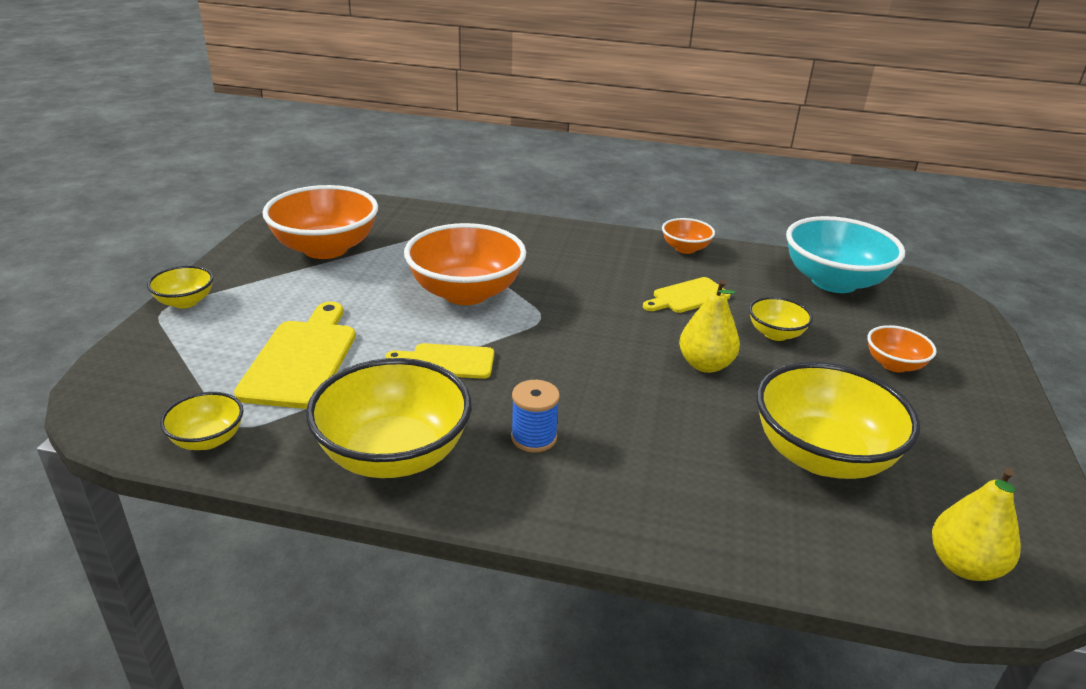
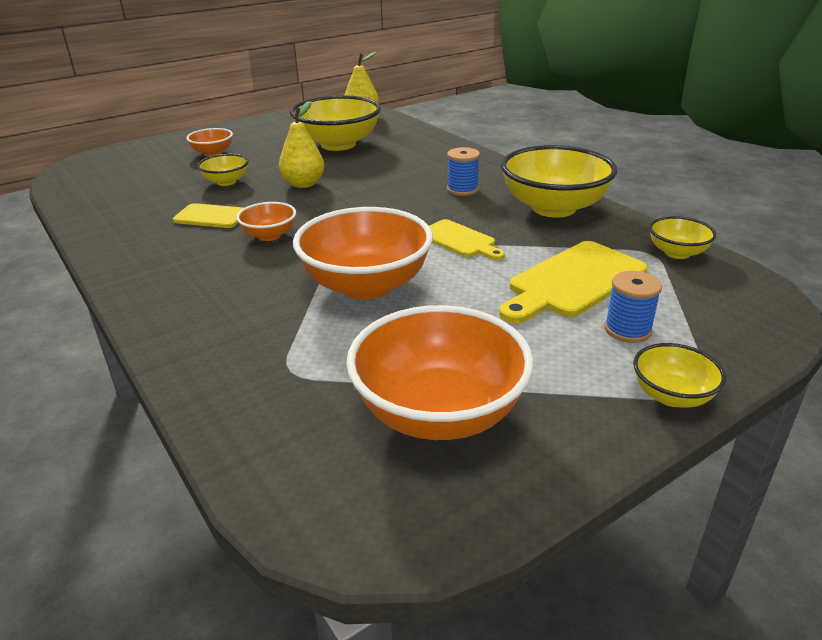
camera: 135 degrees left, 0 degrees up
(232, 334) = (627, 330): none -> blue spool
(685, 248) = (115, 249): orange bowl -> orange bowl (269, 235)
(834, 282) = (106, 190): turquoise bowl -> none

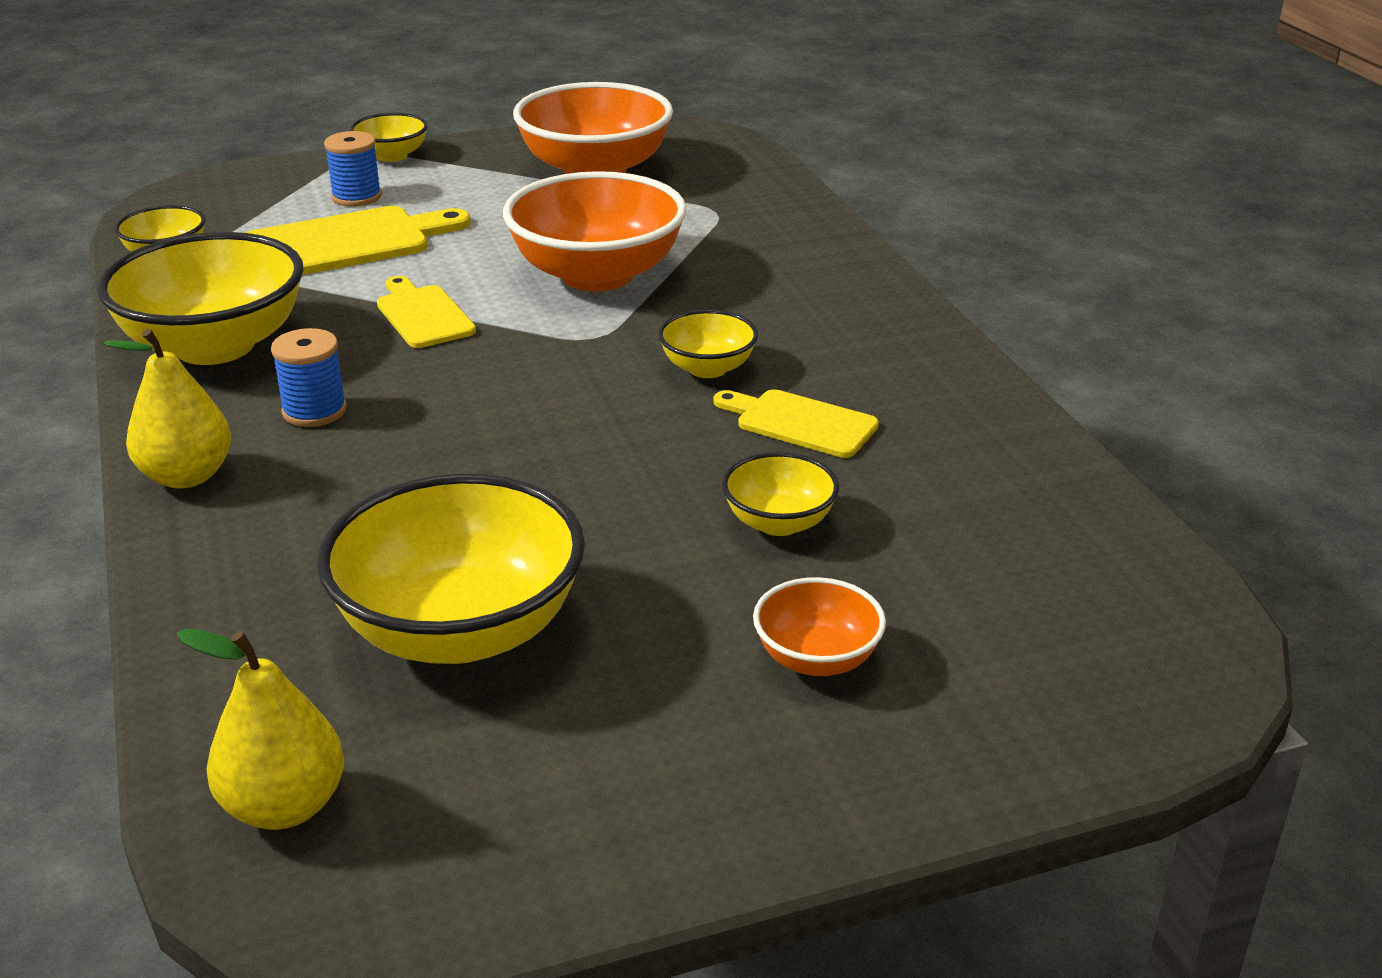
camera: 165 degrees left, 0 degrees up
(269, 235) = (707, 368): orange bowl -> yellow bowl
(303, 184) = (611, 483): yellow pear -> yellow pear (186, 476)

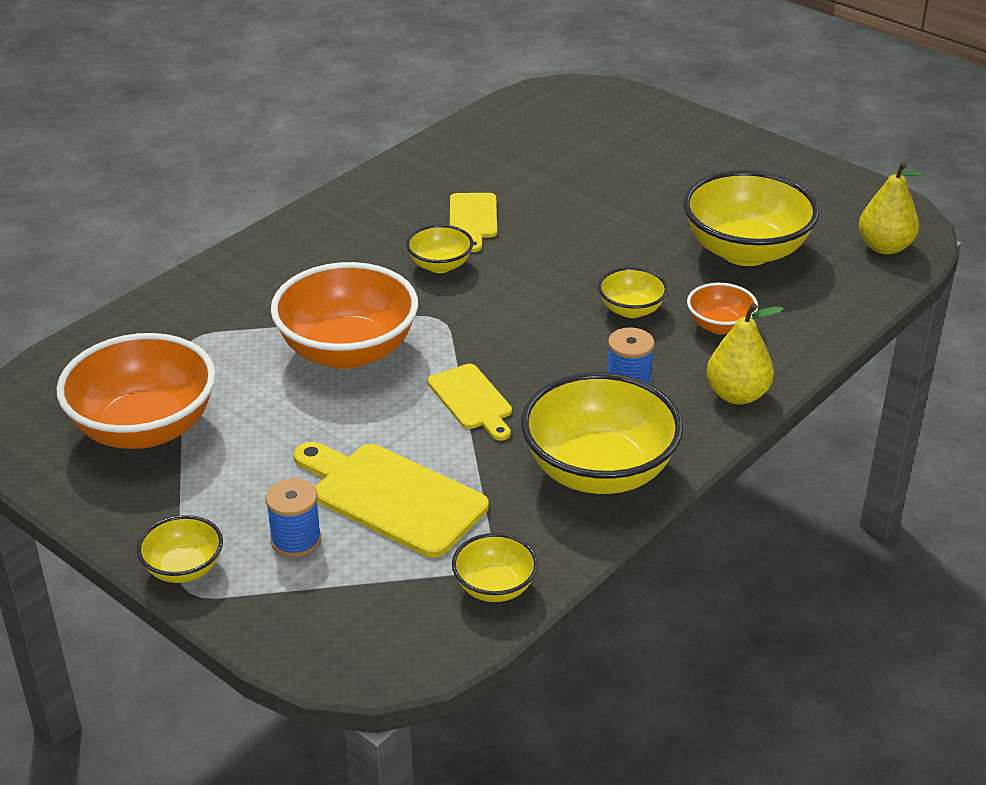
camera: 120 degrees left, 5 degrees up
(423, 315) = (472, 400): yellow cutting board -> yellow cutting board turned 60 degrees counterclockwise
(779, 522) = (572, 199): yellow bowl -> yellow bowl (631, 310)
(817, 659) = (660, 164): orange bowl -> orange bowl (720, 326)

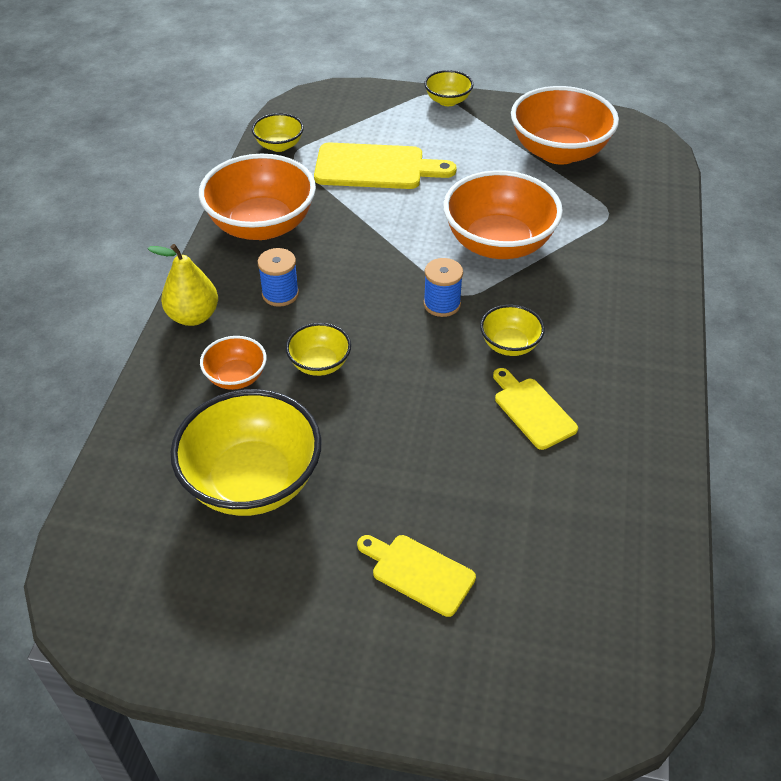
camera: 150 degrees right, 10 degrees up
(296, 540) = (406, 130): blue spool -> blue spool (442, 304)
(472, 400) = (381, 241): yellow cutting board -> yellow cutting board (419, 572)
(599, 471) = (262, 225): yellow bowl -> orange bowl
(884, 247) = (108, 553): yellow pear -> none

